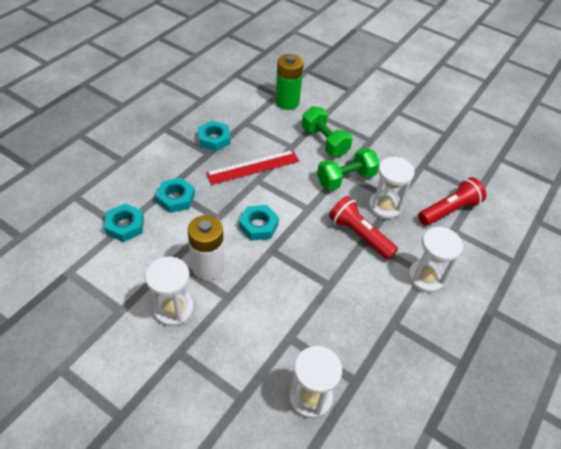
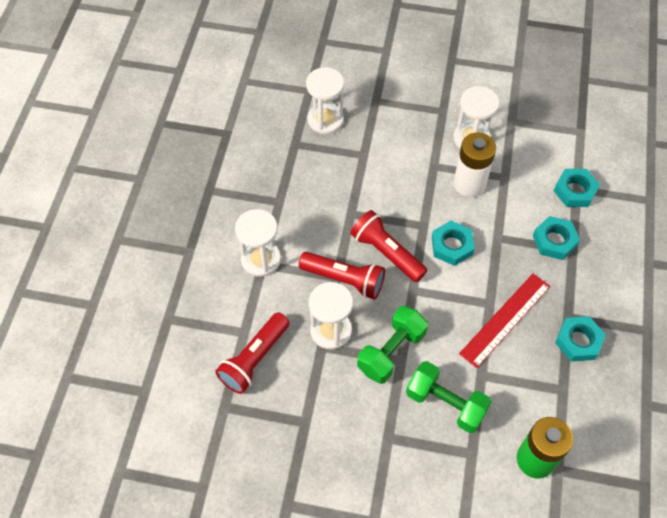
camera: 160 degrees right, 10 degrees up
(315, 241) = (386, 253): none -> red flashlight

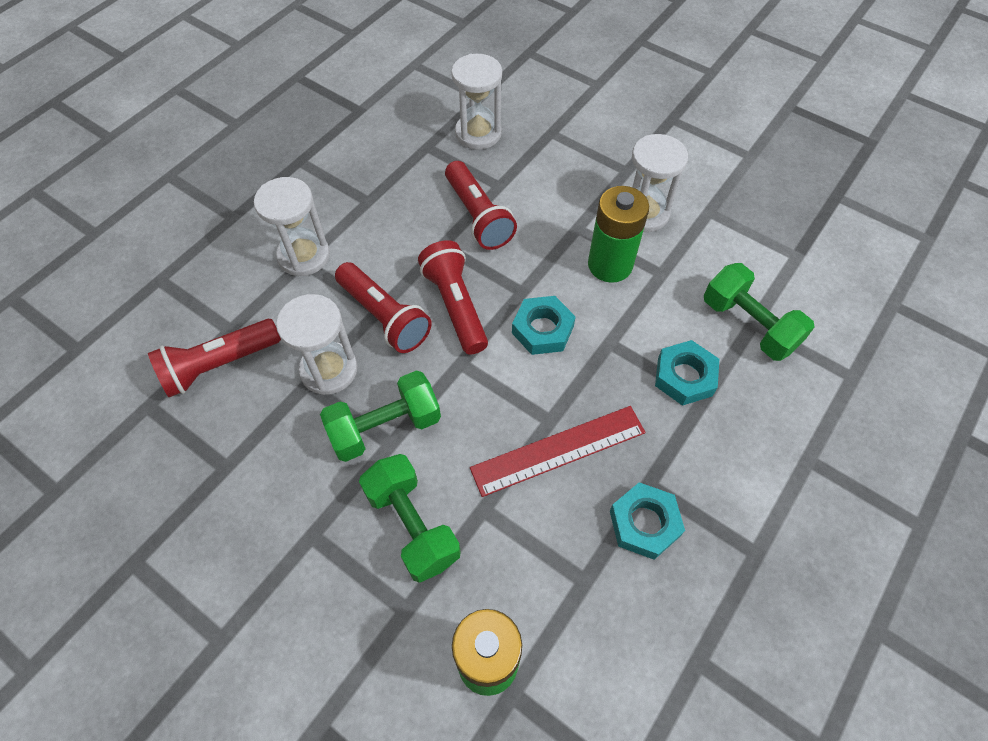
camera: 25 degrees right, 0 degrees up
(363, 183) = (478, 216): none -> red flashlight
(469, 184) = (610, 265): white battery -> green battery
(575, 191) = (748, 325): turquoise nut -> green dumbbell

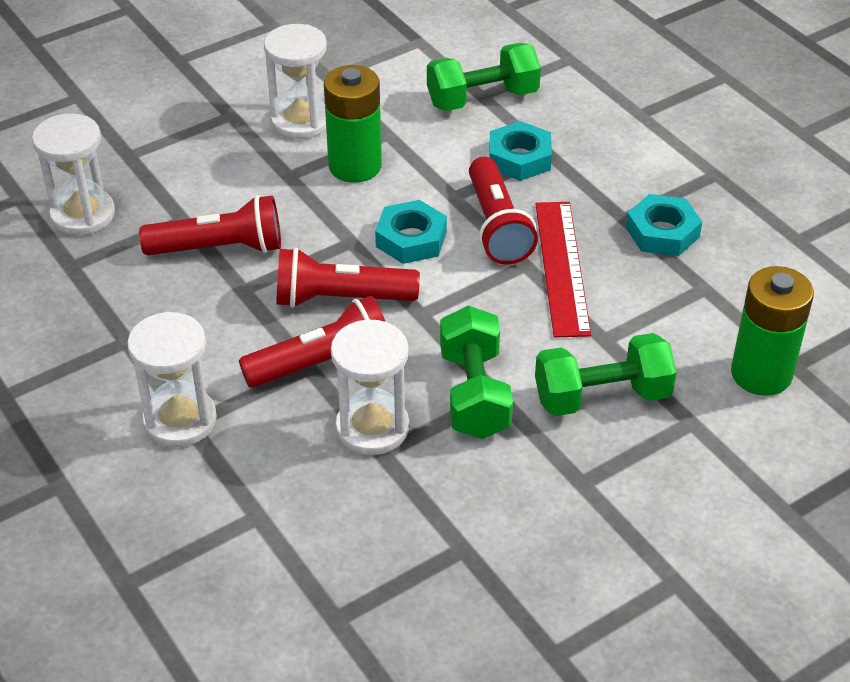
camera: 70 degrees left, 15 degrees down
(219, 365) = (310, 534): red flashlight -> red flashlight (497, 226)

